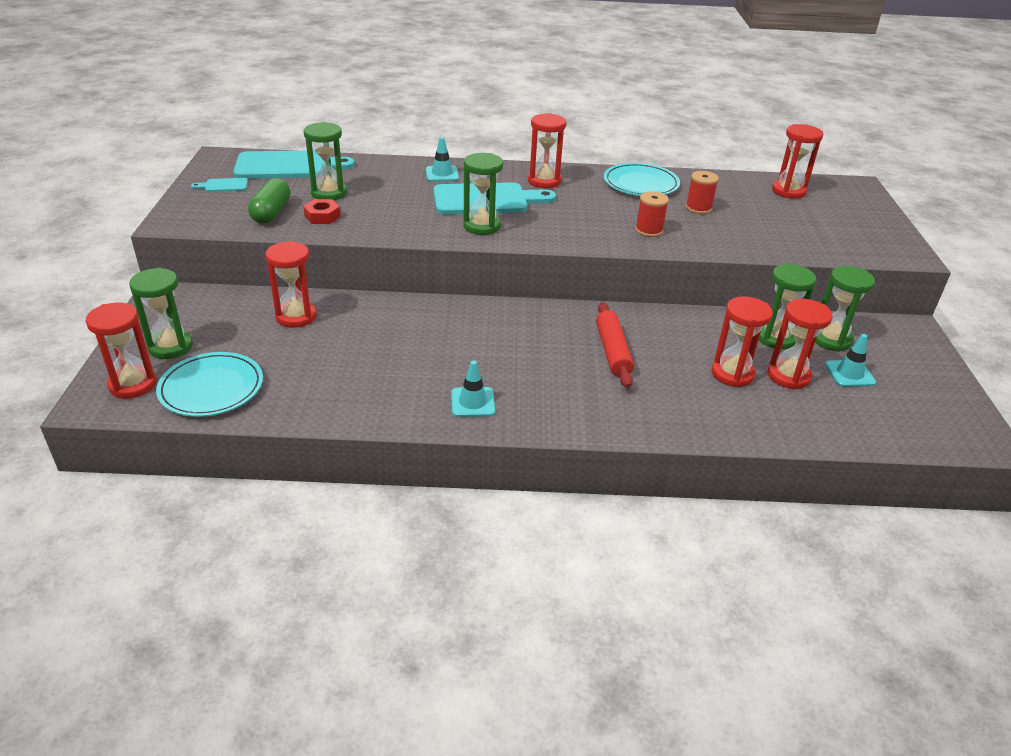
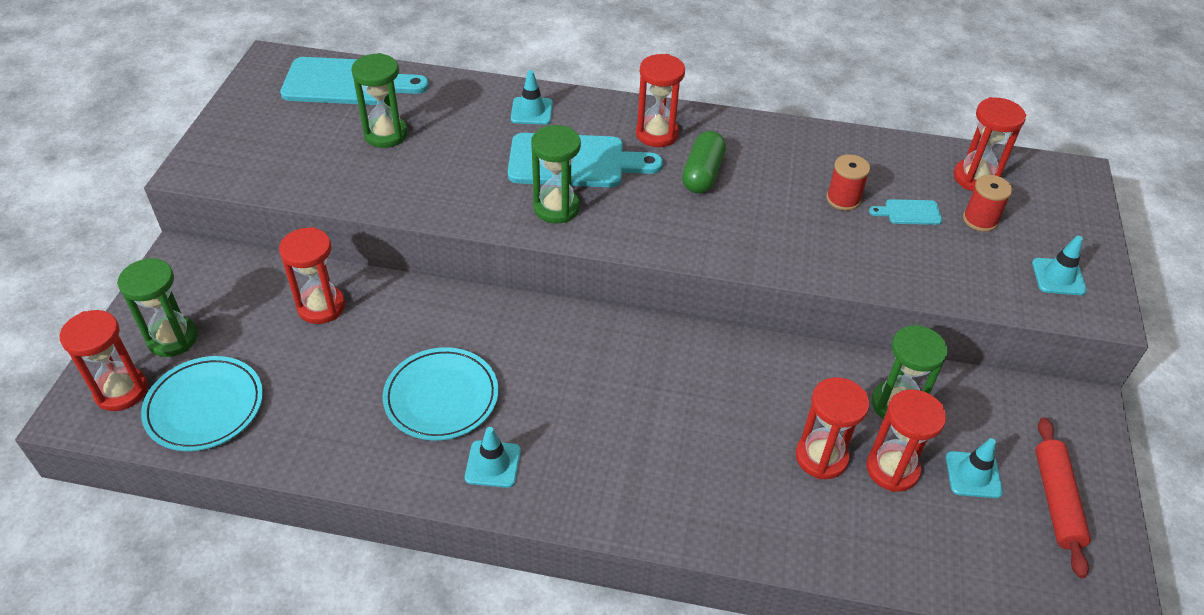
camera: 10 degrees right, 10 degrees up
(223, 185) = (265, 111): turquoise cutting board -> turquoise cutting board (909, 212)
(271, 213) = (311, 163): green capsule -> green capsule (702, 174)
(322, 216) = (369, 174): red nut -> none
(612, 351) = (682, 403): red rolling pin -> red rolling pin (1056, 501)
(640, 184) = (780, 148): turquoise plate -> turquoise plate (441, 397)
(649, 230) = (765, 234): red spool -> red spool (980, 220)
(831, 339) = (968, 415): green hourglass -> none
(871, 239) = (1058, 277): none -> turquoise traffic cone

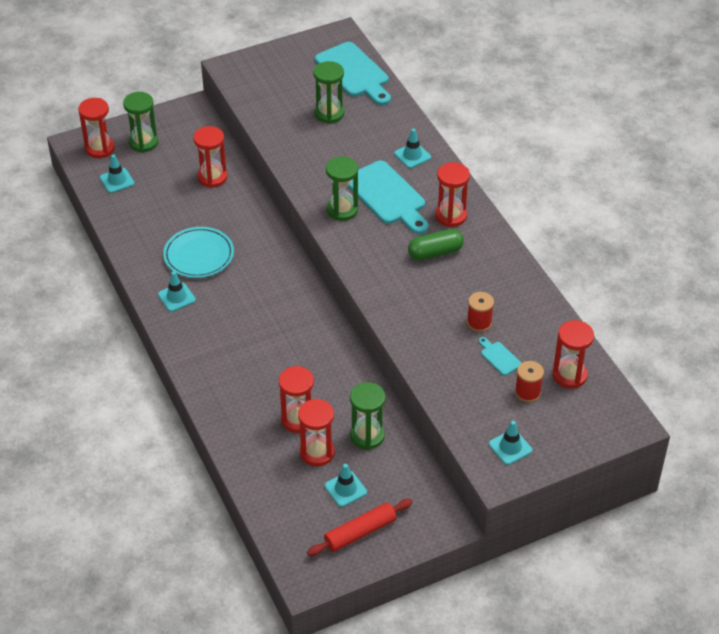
camera: 55 degrees right, 0 degrees up
(204, 406) = (117, 180): turquoise plate -> turquoise traffic cone

